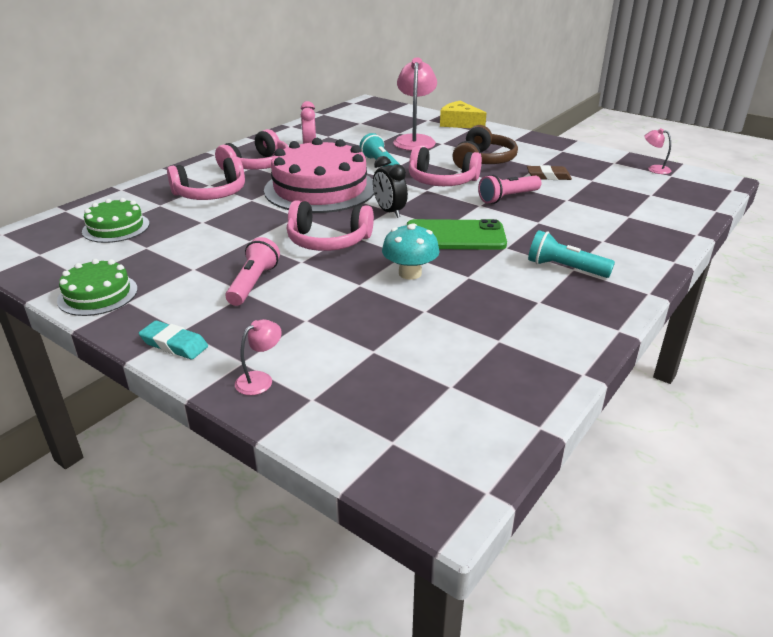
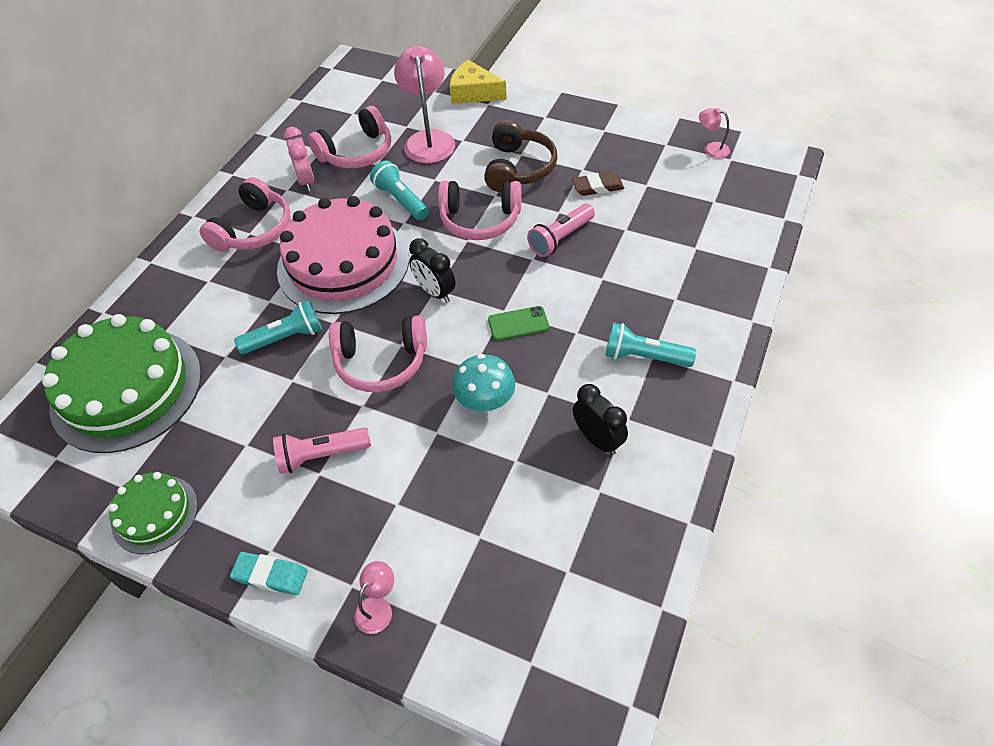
camera: 10 degrees left, 20 degrees up
(116, 227) = (127, 389): green cake -> green cake, size x1.95
(211, 194) = (216, 299): pink headphones -> pink headphones (357, 152)
(253, 283) = (321, 456): pink flashlight -> pink flashlight turned 105 degrees counterclockwise
(255, 219) = (285, 337): none -> turquoise flashlight
(455, 236) = (518, 323): green phone -> green phone, size x0.53
(506, 309) = (597, 439): none -> black clock

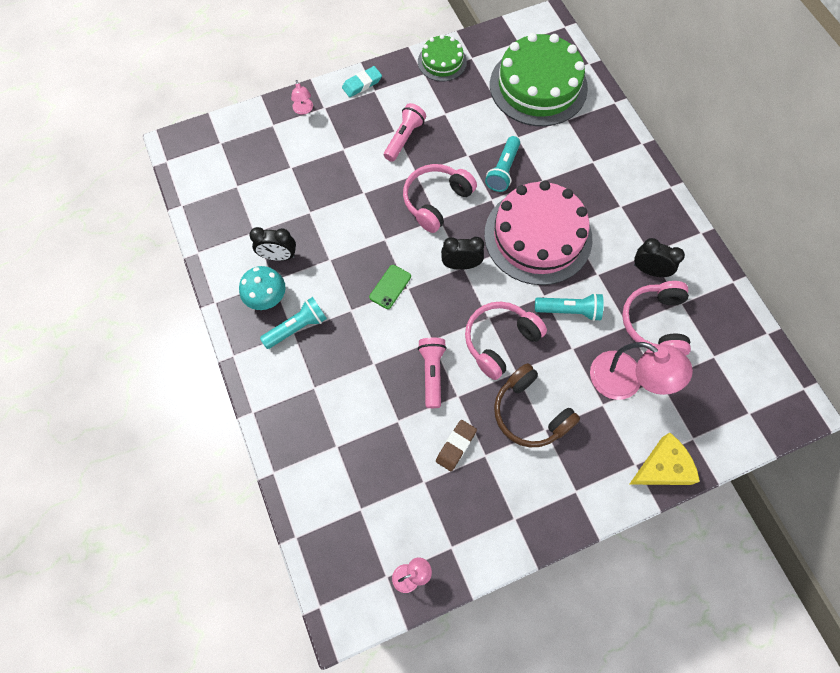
camera: 130 degrees right, 15 degrees up
(254, 230) = (621, 210): pink headphones -> none
(306, 181) = (649, 270): pink clock -> black clock
(485, 401) = (357, 227): turquoise mushroom -> turquoise mushroom (267, 297)

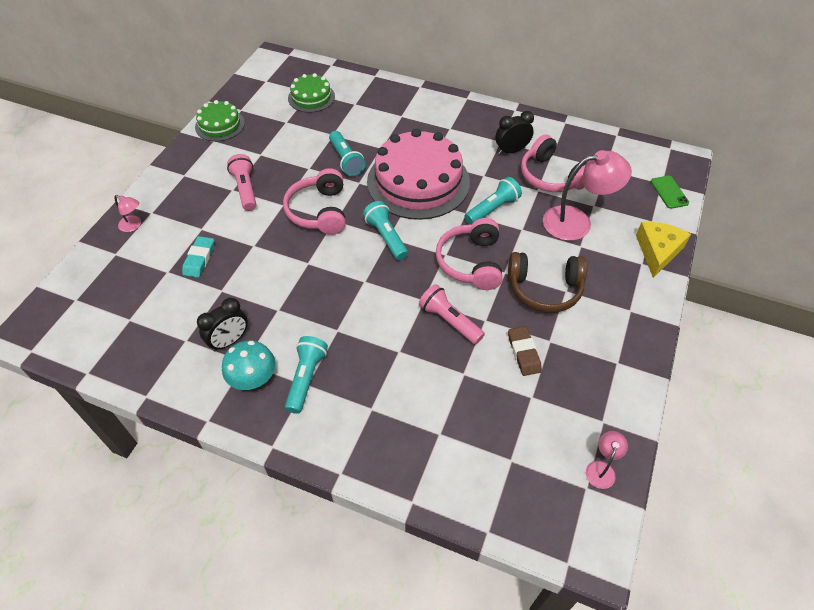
camera: 45 degrees left, 15 degrees down
(362, 84) = (167, 177): turquoise eraser -> turquoise eraser (199, 259)
(390, 287) = (349, 291): green phone -> green phone (669, 192)
(461, 265) = (386, 237): black clock -> turquoise flashlight
(538, 86) = (311, 97): green cake -> green cake, size x0.51

